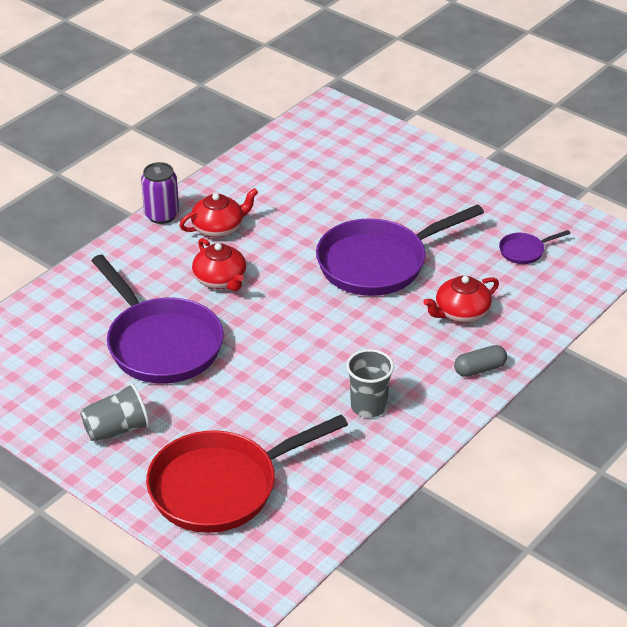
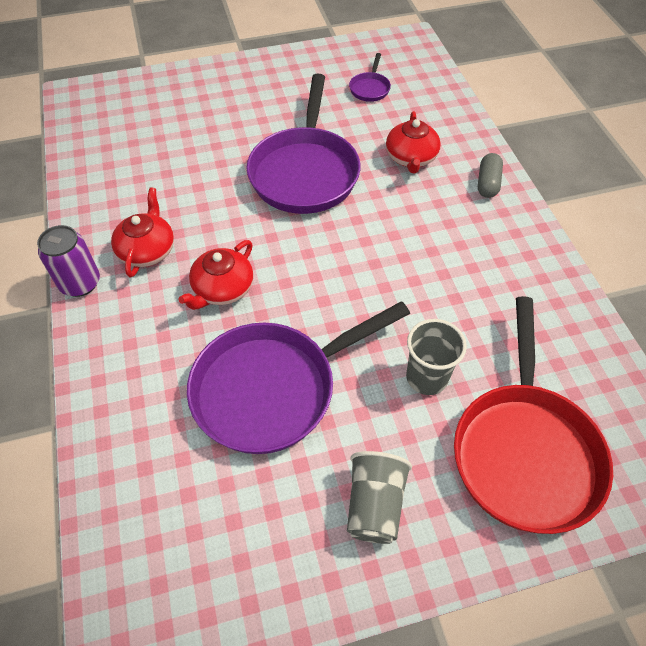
camera: 55 degrees left, 15 degrees up
(161, 344) = (272, 389): purple pan -> purple pan turned 150 degrees clockwise
(220, 280) = (222, 289): red teapot -> red teapot turned 120 degrees clockwise
(368, 406) = (484, 275): grey cup -> grey cup (426, 377)

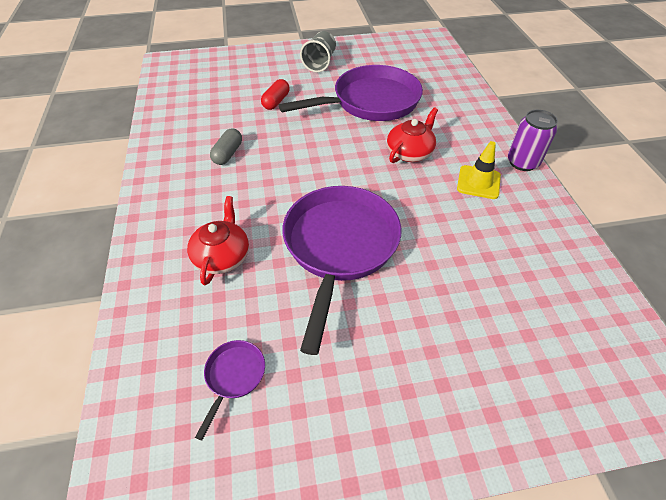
camera: 175 degrees left, 5 degrees down
(147, 250) = (478, 182): red teapot -> yellow traffic cone
(426, 377) = (276, 101): grey cup -> red capsule
(488, 183) = (159, 222): grey capsule -> grey capsule (228, 154)
(524, 451) = (236, 74): red pan -> none

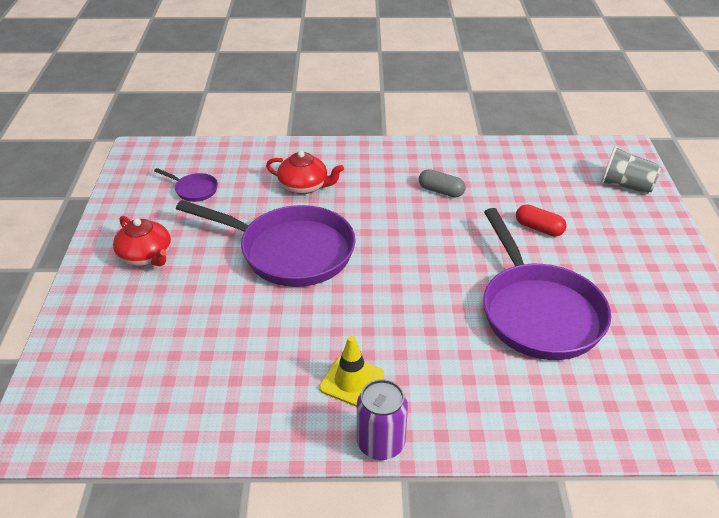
camera: 100 degrees right, 10 degrees down
(320, 63) = (643, 275): grey cup -> grey cup (626, 186)
(410, 152) = (421, 329): red teapot -> red teapot (146, 256)

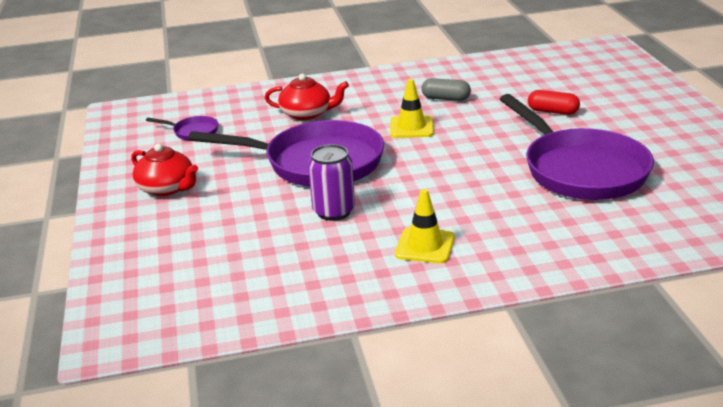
camera: 10 degrees left, 10 degrees down
(381, 444) = (475, 285): purple can -> purple can (334, 211)
(395, 223) = (411, 127): none -> yellow traffic cone
(626, 186) = (619, 71): grey cup -> none

